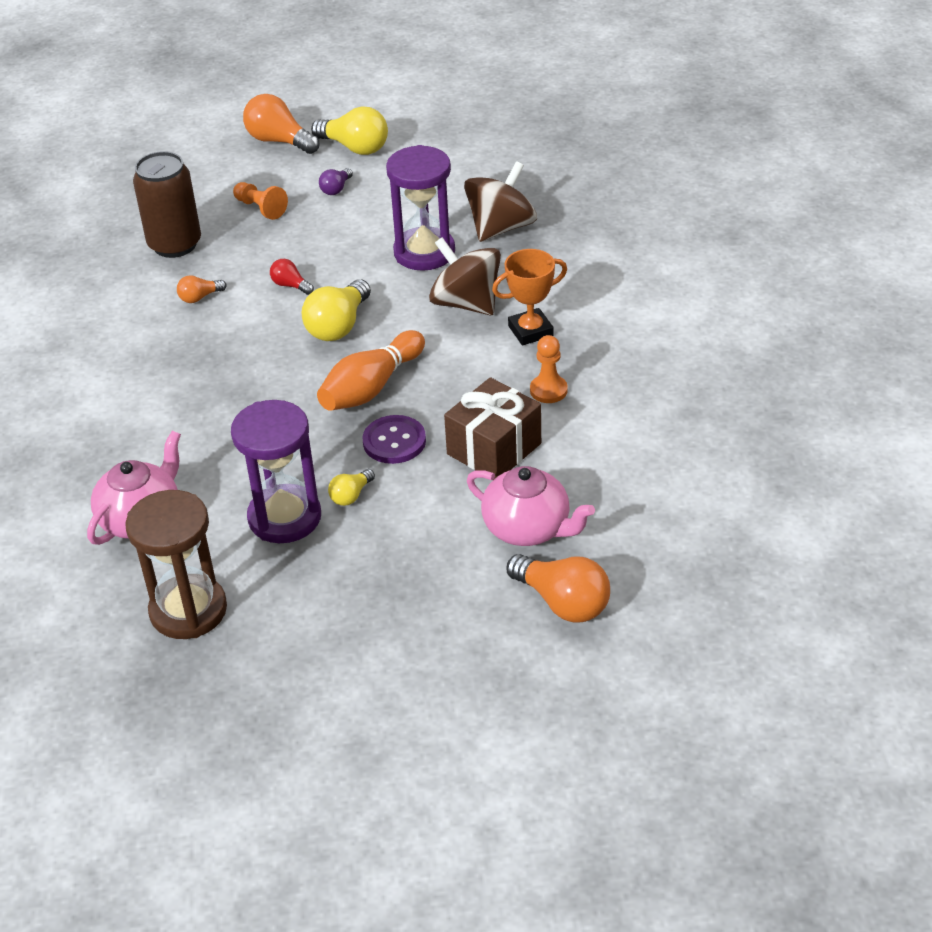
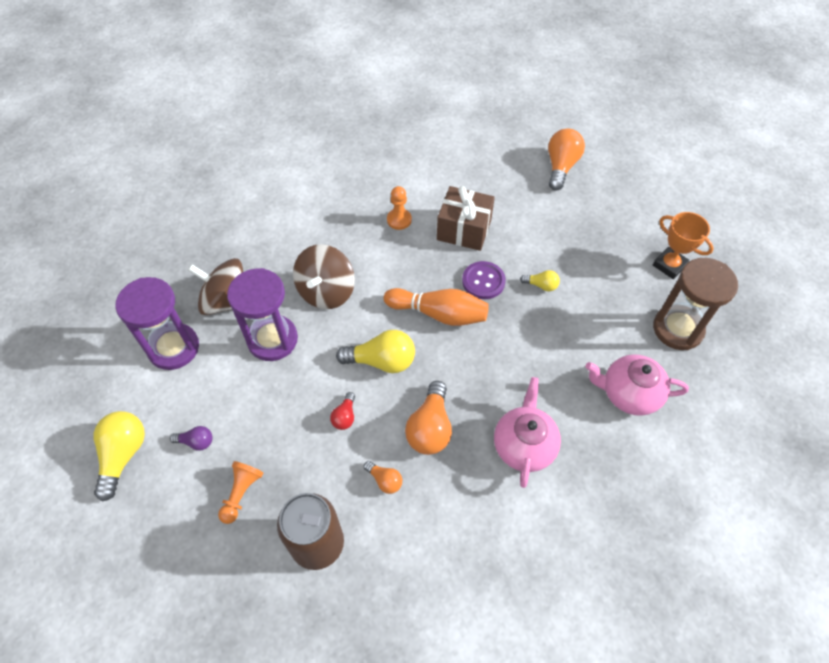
camera: 115 degrees left, 15 degrees up
(279, 141) = (120, 532): orange light bulb -> orange light bulb (430, 428)
(284, 517) = (579, 312): purple hourglass -> purple hourglass (173, 348)
(528, 528) = (518, 195): pink teapot -> pink teapot (524, 445)
(530, 331) = (344, 246): orange trophy -> orange trophy (669, 265)

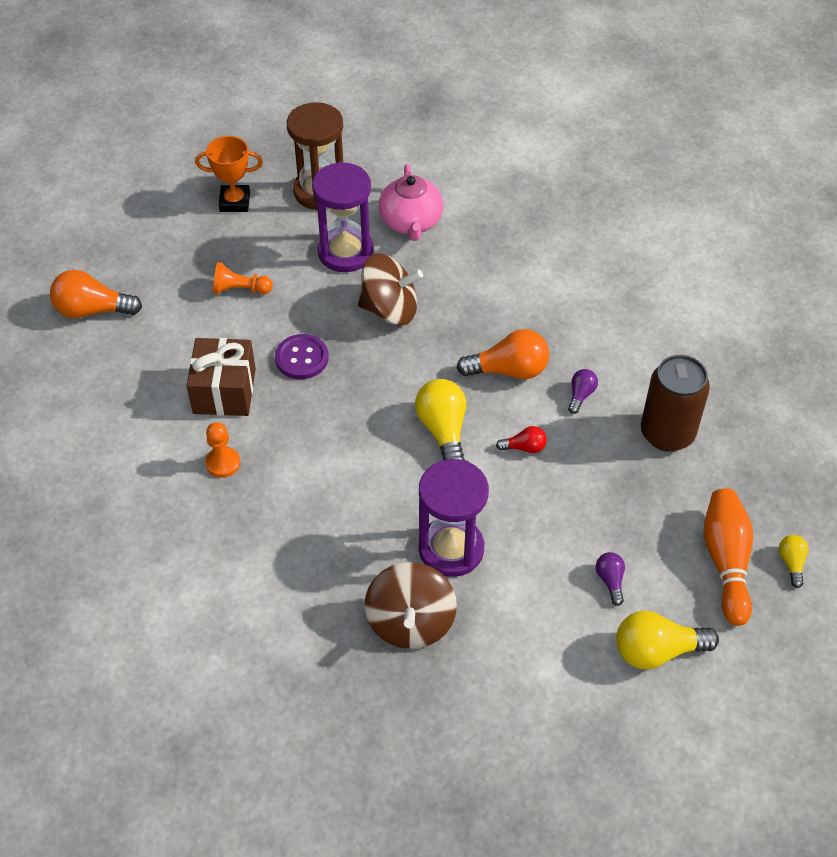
camera: 105 degrees left, 5 degrees down
(173, 348) = (500, 657): purple hourglass -> purple hourglass (345, 252)
(241, 493) = (648, 515): orange pawn -> orange pawn (240, 289)
(326, 291) = (362, 512): brown spinning top -> brown spinning top (389, 309)
(385, 480) = (581, 395): orange light bulb -> purple light bulb
(438, 314) = (361, 391): orange bowling pin -> orange bowling pin (726, 562)
(524, 445) = (498, 293): pink teapot -> none
(541, 285) = (293, 305): yellow light bulb -> yellow light bulb (791, 563)
(669, 265) = (235, 202): orange trophy -> orange trophy turned 60 degrees clockwise

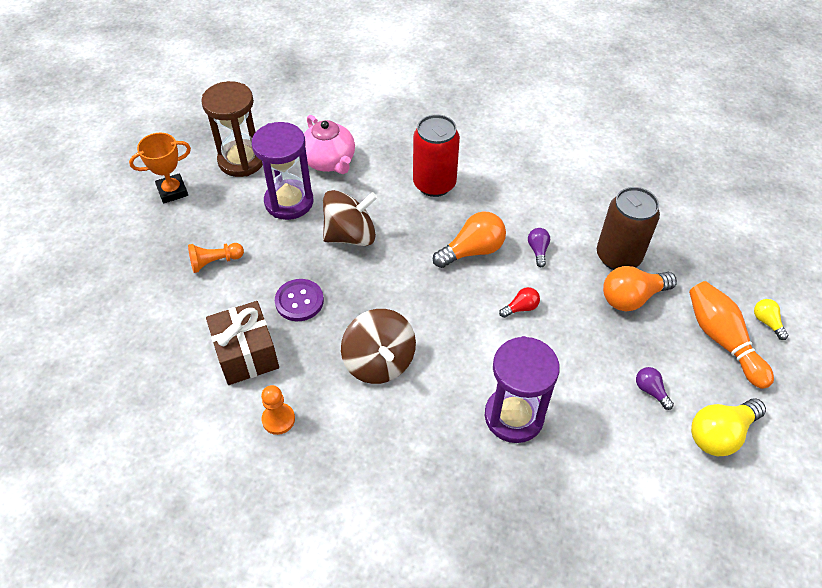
camera: 25 degrees left, 0 degrees up
(92, 310) = (87, 326): orange light bulb -> orange light bulb (632, 298)
(410, 622) = (518, 496): brown spinning top -> brown spinning top (379, 362)
(443, 430) = (450, 318): yellow light bulb -> none
(510, 285) = (434, 184): none -> red can

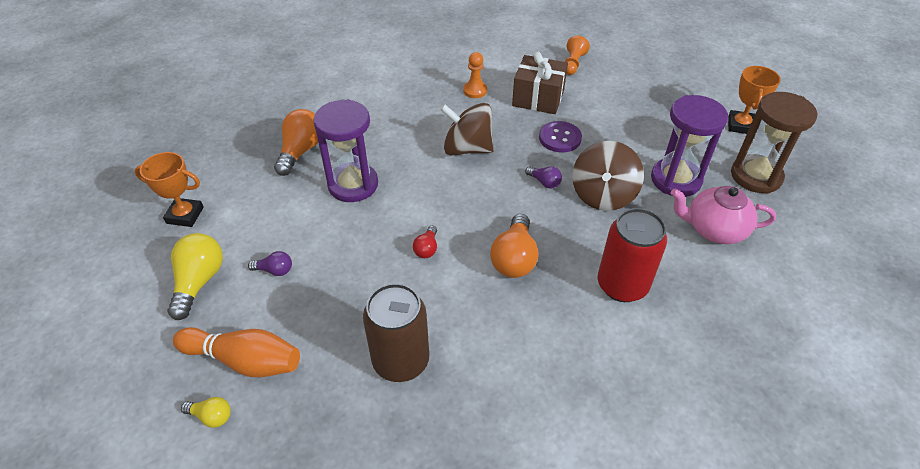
camera: 130 degrees right, 5 degrees down
(215, 262) = (638, 117): orange pawn -> orange pawn (573, 64)
(538, 250) = (470, 304): purple light bulb -> purple light bulb (544, 182)
(632, 298) = (353, 331): orange light bulb -> orange light bulb (301, 151)
(693, 525) = (185, 215): none -> orange trophy

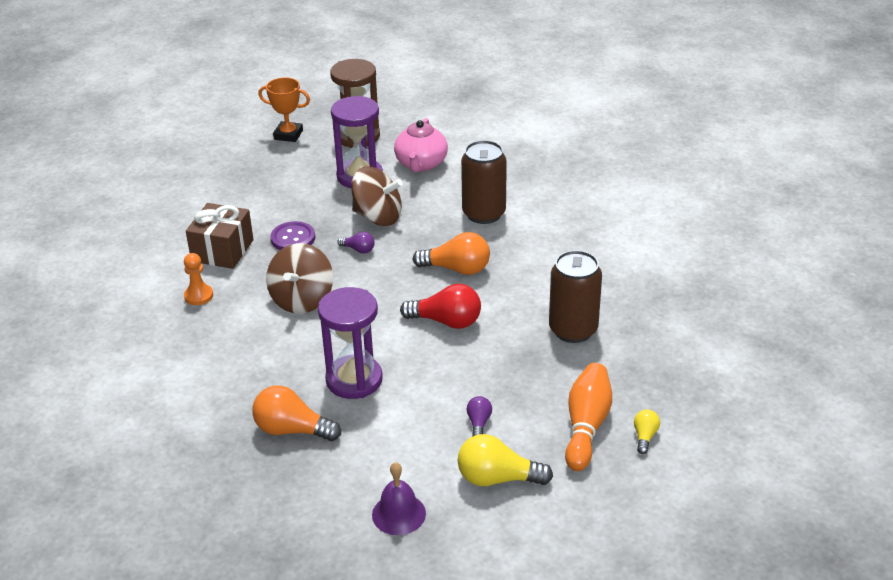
camera: 90 degrees left, 10 degrees down
(185, 215) = (398, 514): orange trophy -> purple bell
(427, 249) = (446, 321): red light bulb -> red light bulb, size x1.90
(544, 182) = (358, 250): purple light bulb -> purple light bulb turned 75 degrees clockwise
(573, 64) = (162, 224): orange pawn -> none
(622, 285) = (484, 214): red can -> brown can

